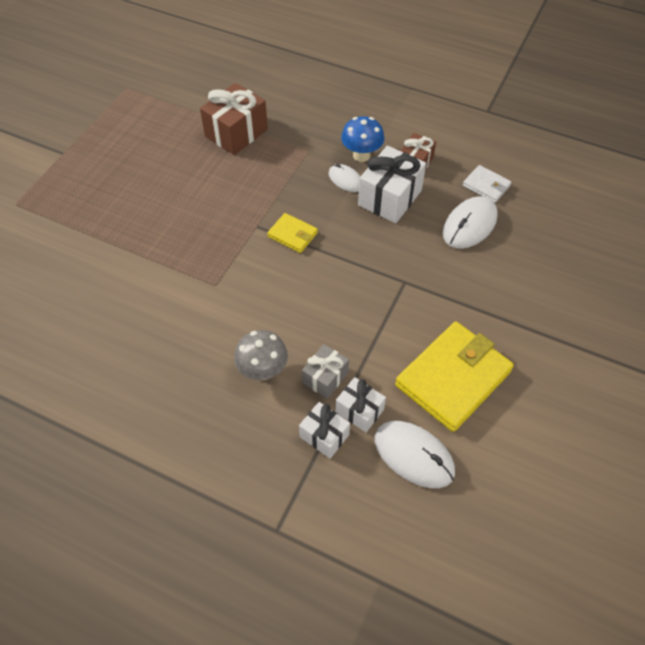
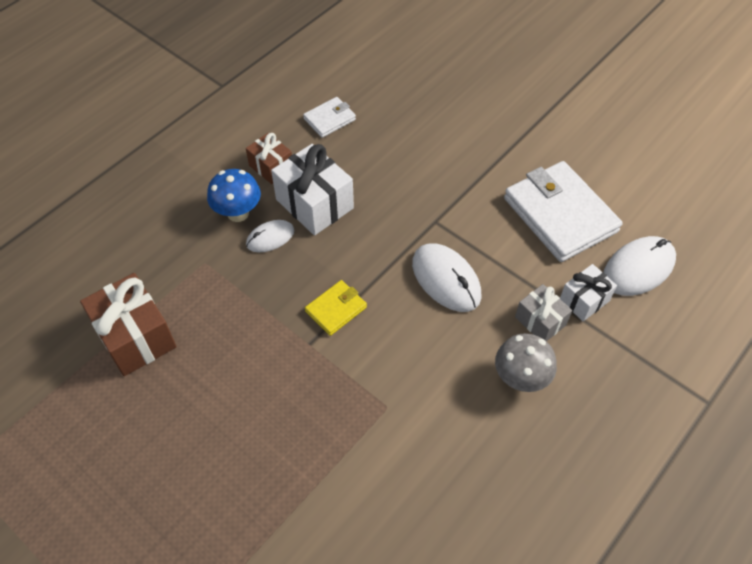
camera: 75 degrees left, 0 degrees up
(324, 436) = (609, 338): white gift -> none
(453, 378) = (560, 215): yellow wallet -> white wallet
(469, 225) = (377, 148): white mouse -> white mouse (446, 279)

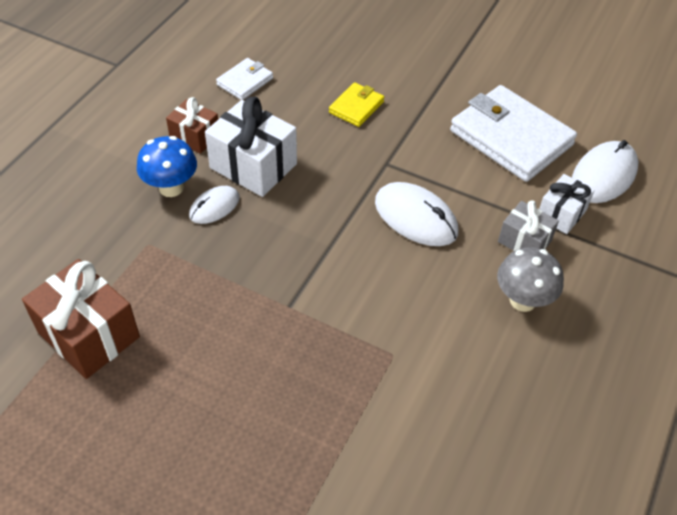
camera: 15 degrees left, 5 degrees down
(336, 309) = (308, 266): yellow wallet -> yellow wallet (356, 107)

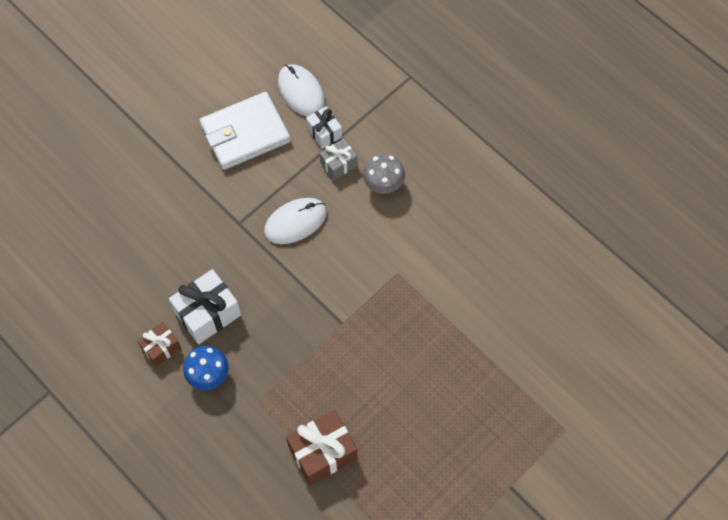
camera: 70 degrees left, 15 degrees up
(214, 207) = (238, 349): white mouse -> none
(245, 81) = (112, 296): white wallet -> none
(356, 107) = (173, 224): yellow wallet -> none

